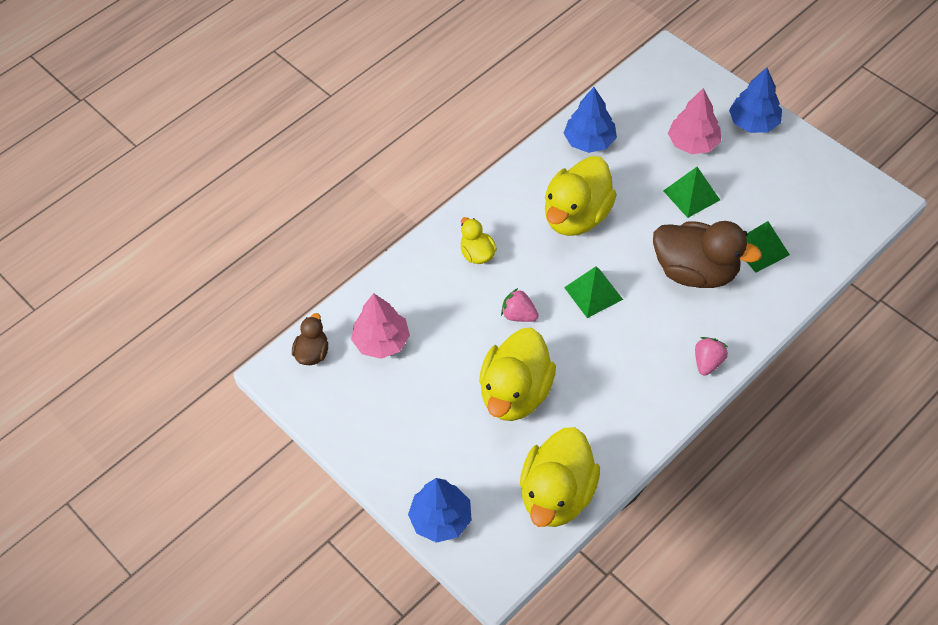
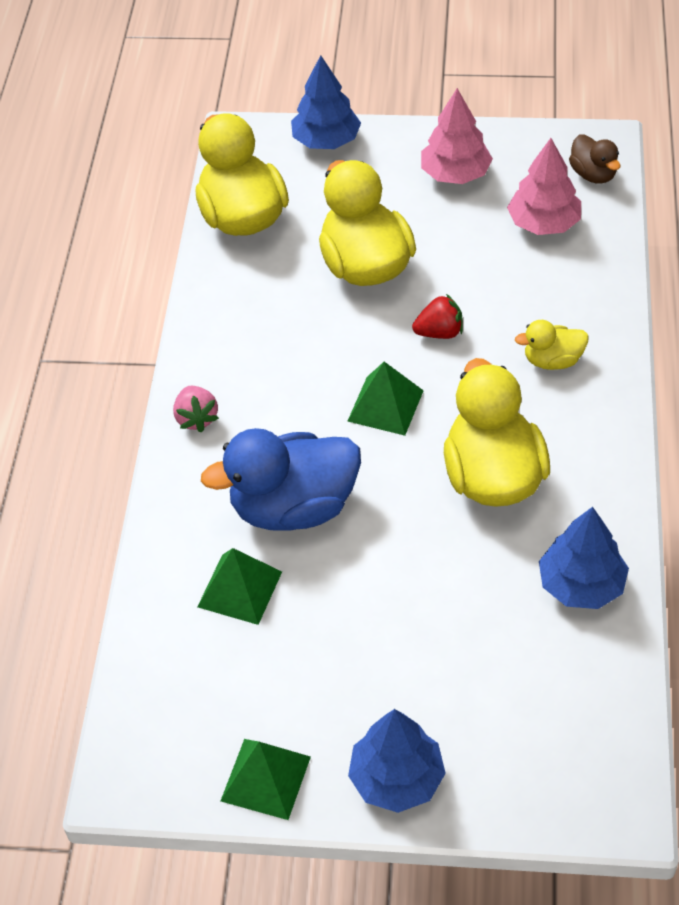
camera: 140 degrees right, 5 degrees down
(477, 254) = (552, 360): yellow duck -> yellow duck turned 150 degrees clockwise
(519, 315) = (439, 332): pink strawberry -> red strawberry
(691, 195) = (384, 602): green pyramid -> green pyramid (266, 778)
(693, 143) = (449, 681): pink tree -> pink tree (455, 174)
(696, 271) = (293, 507): brown duck -> blue duck

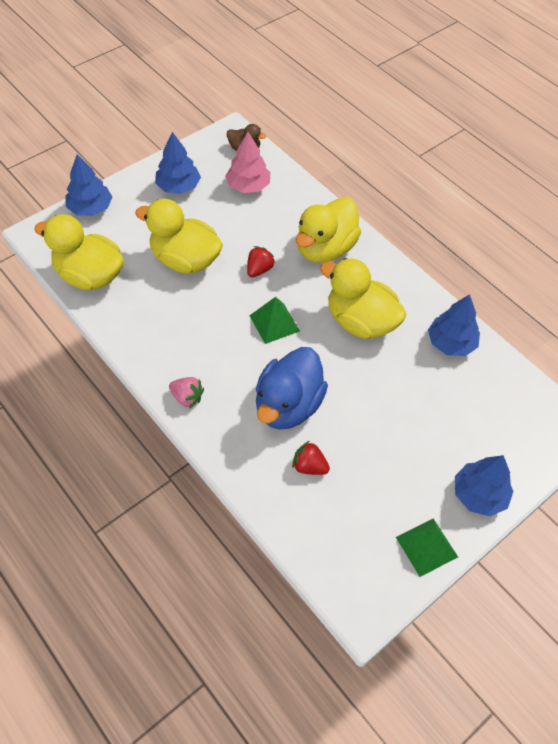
camera: 50 degrees left, 5 degrees up
(240, 589) = (309, 466): green pyramid -> red strawberry
(455, 174) = (178, 187): pink tree -> blue tree
(552, 360) = (325, 249): yellow duck -> yellow duck, size x2.00

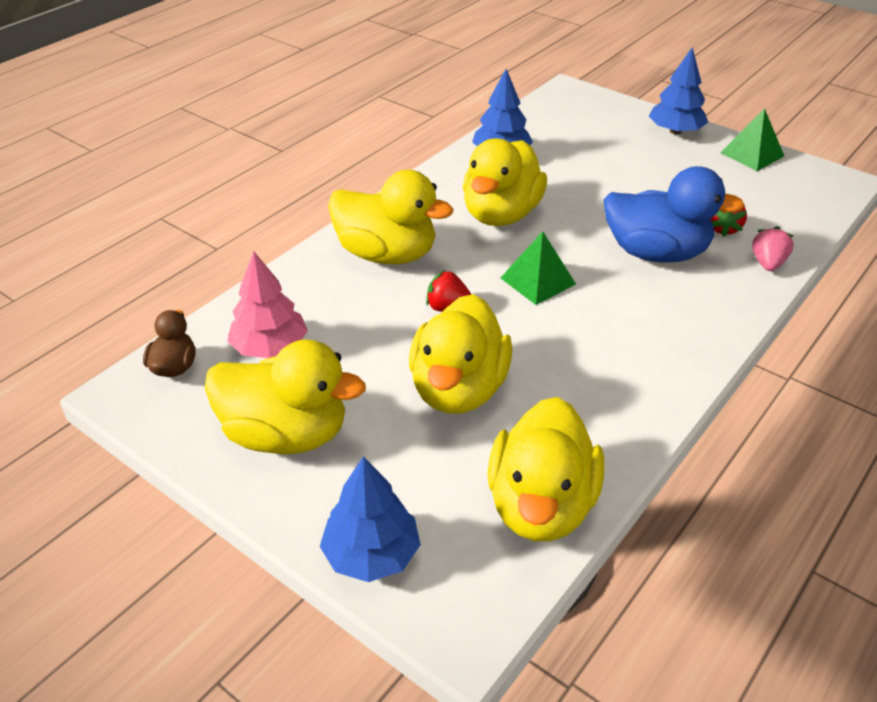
camera: 100 degrees left, 15 degrees down
(178, 187) = (286, 434): blue tree -> yellow duck
(187, 397) = (701, 337): pink strawberry -> pink strawberry (767, 263)

